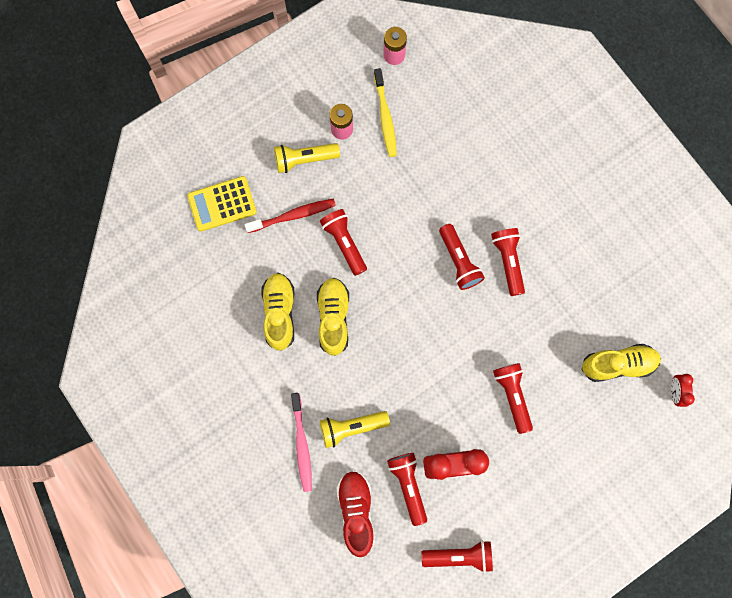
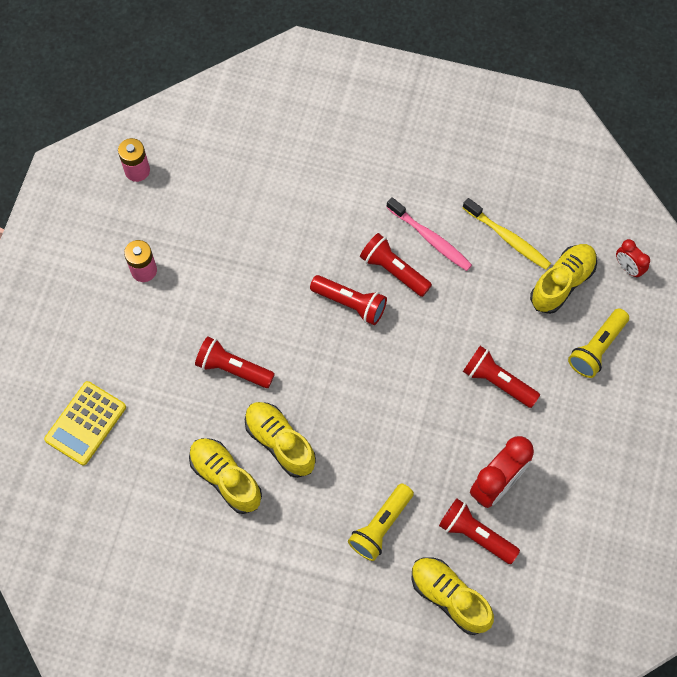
camera: 40 degrees left, 10 degrees down
(293, 215) = (163, 381): red toothbrush -> none
(302, 444) = (349, 579): pink toothbrush -> pink toothbrush (430, 238)
(304, 160) = (131, 323): yellow flashlight -> yellow flashlight (597, 348)
(356, 511) = (449, 597): red shoe -> yellow shoe
(385, 117) = (175, 230): yellow toothbrush -> yellow toothbrush (508, 238)
(459, 555) = (573, 558): red flashlight -> none

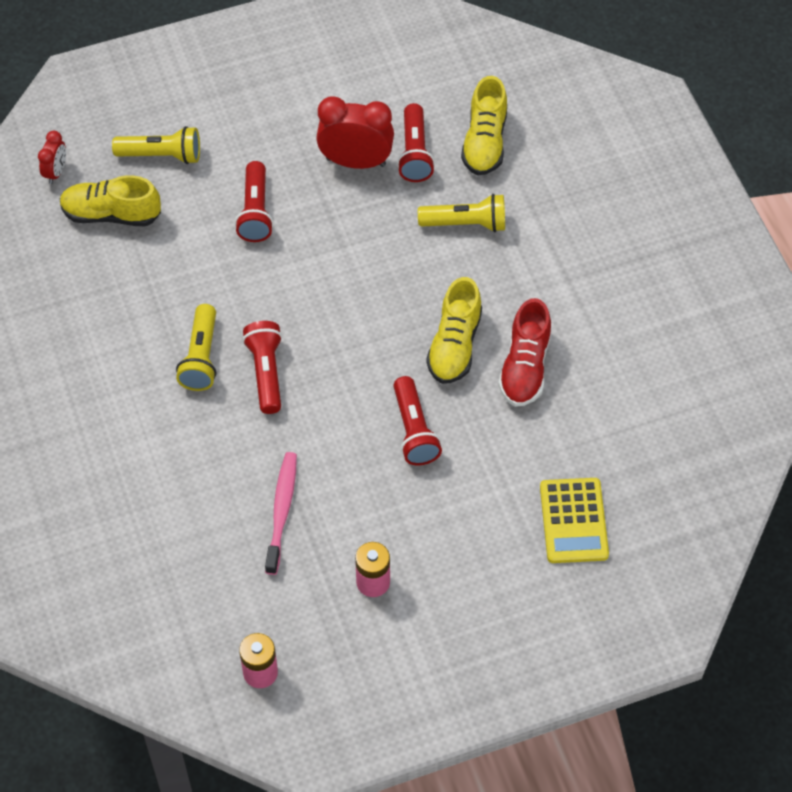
camera: 125 degrees left, 10 degrees down
(85, 423) = (573, 521): yellow calculator -> yellow calculator turned 90 degrees clockwise
(226, 478) = (525, 367): yellow shoe -> red shoe
(393, 270) = (201, 357): red flashlight -> yellow flashlight
(430, 238) = (141, 346): pink toothbrush -> pink toothbrush (281, 511)
(508, 238) = (92, 282): yellow toothbrush -> none

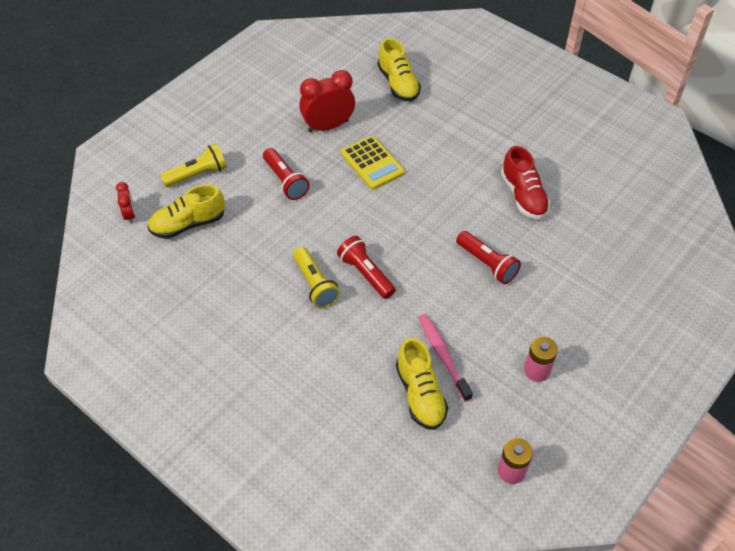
camera: 30 degrees left, 5 degrees down
(415, 153) = (361, 106): red flashlight -> none
(454, 345) = (471, 202): yellow shoe -> yellow shoe (420, 394)
(466, 223) = (423, 132): yellow flashlight -> none
(573, 521) = (625, 270): yellow calculator -> yellow calculator (372, 163)

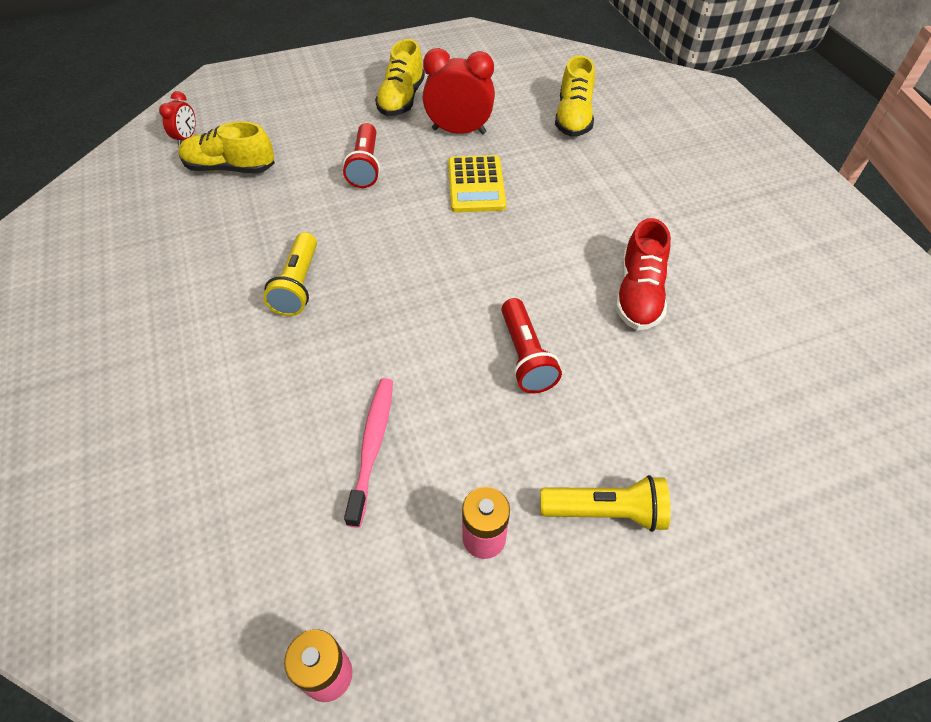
camera: 30 degrees right, 0 degrees up
(197, 174) = (285, 126): yellow flashlight -> yellow flashlight (605, 511)
(366, 274) = (365, 299): red flashlight -> none
(420, 394) = (301, 482): yellow shoe -> yellow shoe (401, 99)

